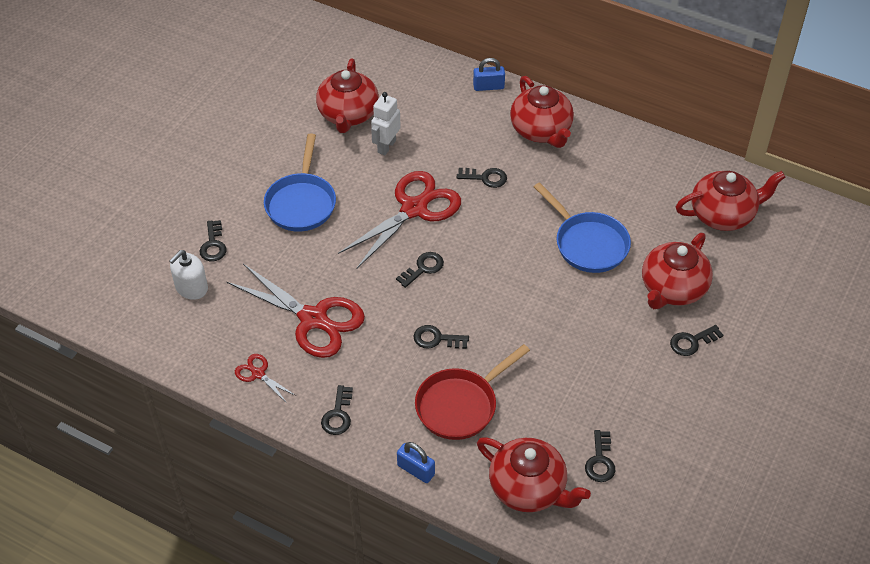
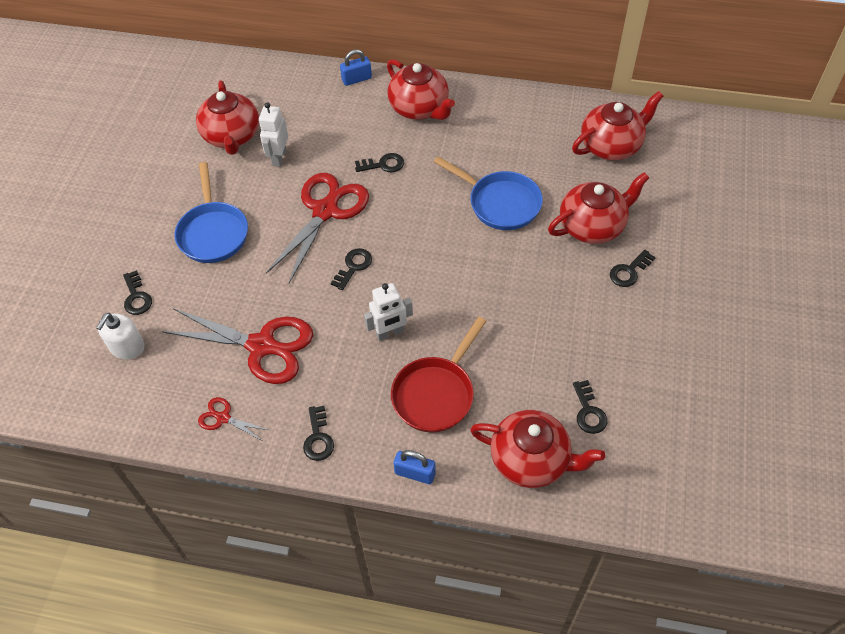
camera: 15 degrees left, 5 degrees up
(436, 339) = (390, 333): black key -> white robot
(672, 289) = (592, 226): red teapot -> red teapot turned 135 degrees counterclockwise

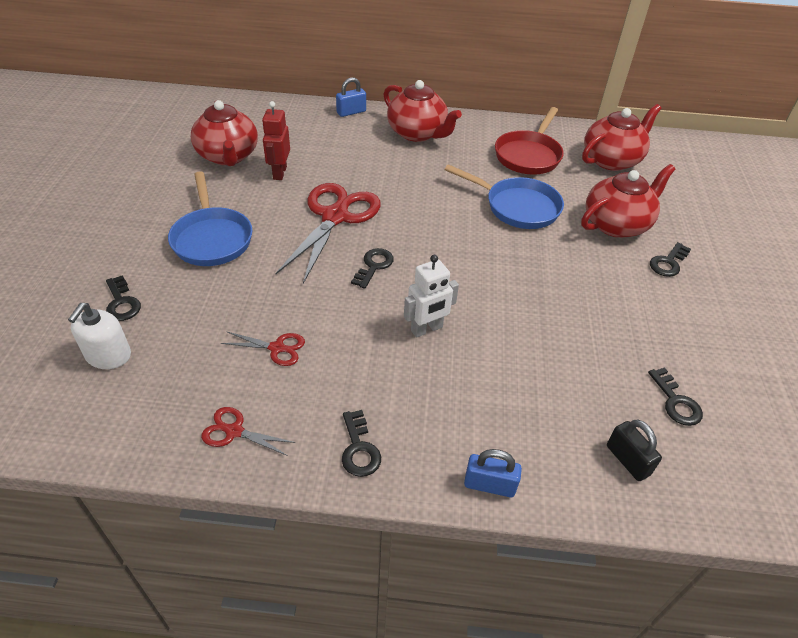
camera: 10 degrees left, 10 degrees down
(261, 346) = (277, 348): red scissors -> red scissors, size x0.45
(279, 157) = (279, 173): white robot -> red robot
(383, 164) = (390, 177): black key -> none
(436, 393) = (494, 390): red pan -> red pan (529, 155)
(531, 460) = (627, 460): red teapot -> black padlock

